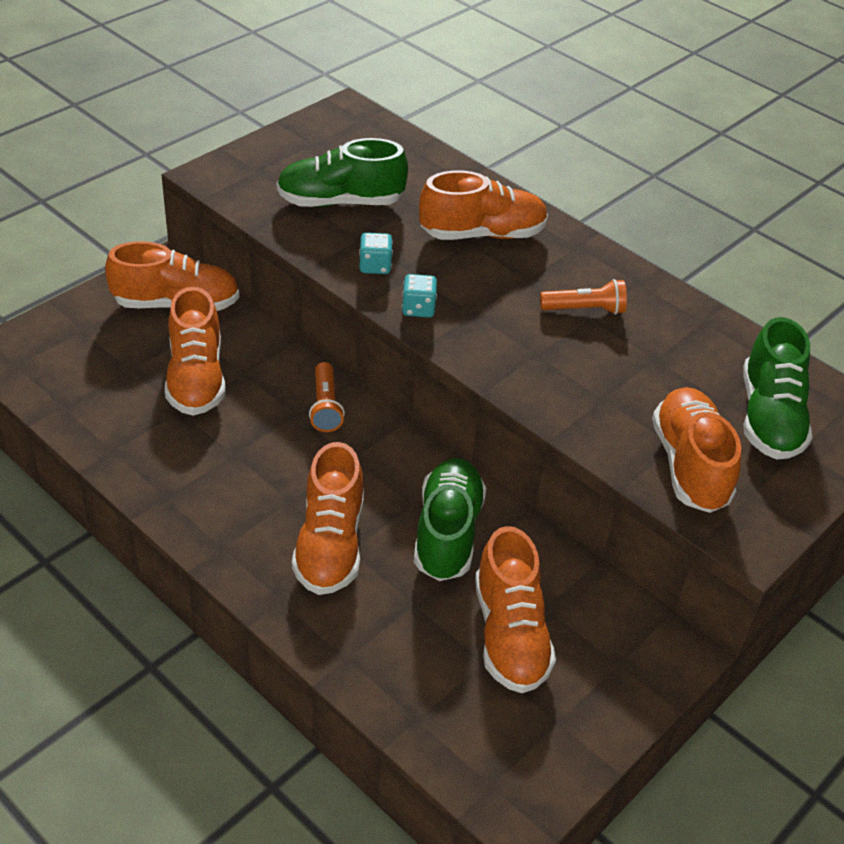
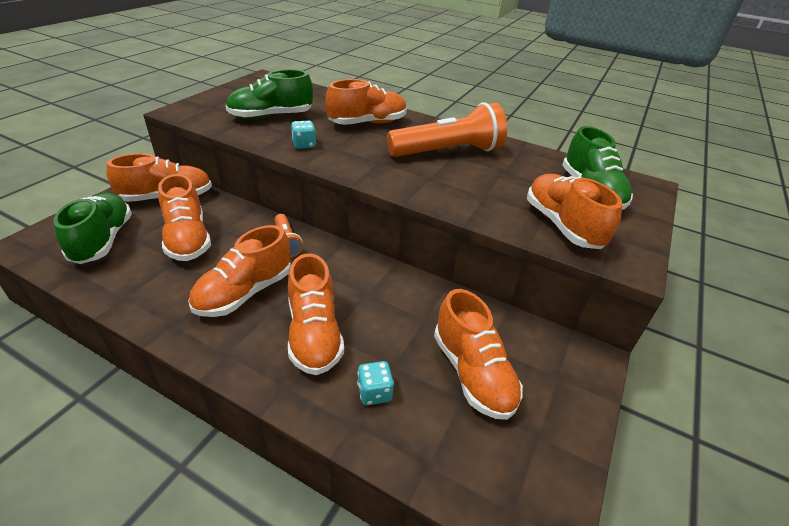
camera: 15 degrees left, 5 degrees down
(256, 472) = (245, 292): none -> orange shoe
(418, 308) = (341, 163): turquoise dice -> turquoise dice (374, 392)
(447, 533) = (399, 308): green shoe -> green shoe (103, 240)
(585, 309) = (448, 152): orange flashlight -> orange flashlight, size x2.06

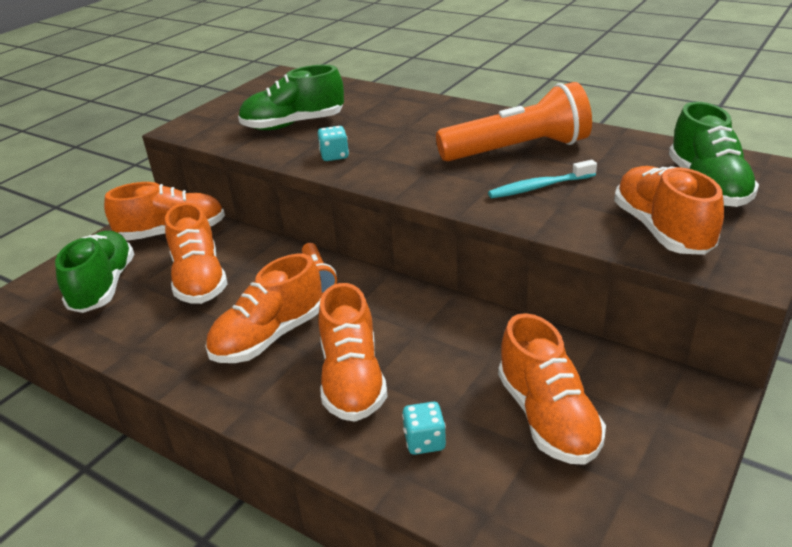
camera: 10 degrees right, 5 degrees down
(367, 123) = (414, 122): orange shoe -> none
(466, 183) = (539, 187): none -> turquoise toothbrush

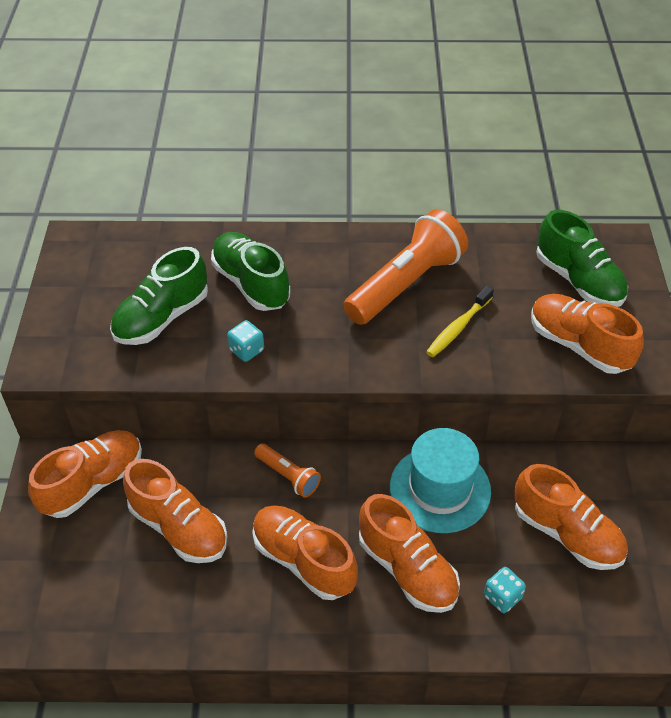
camera: 35 degrees left, 15 degrees up
(103, 286) = (87, 579): green shoe -> green shoe (251, 283)
(269, 337) = (303, 560): orange shoe -> orange shoe turned 120 degrees clockwise
(444, 332) = (440, 489): none -> turquoise hat
(539, 187) = (458, 328): turquoise toothbrush -> yellow toothbrush

